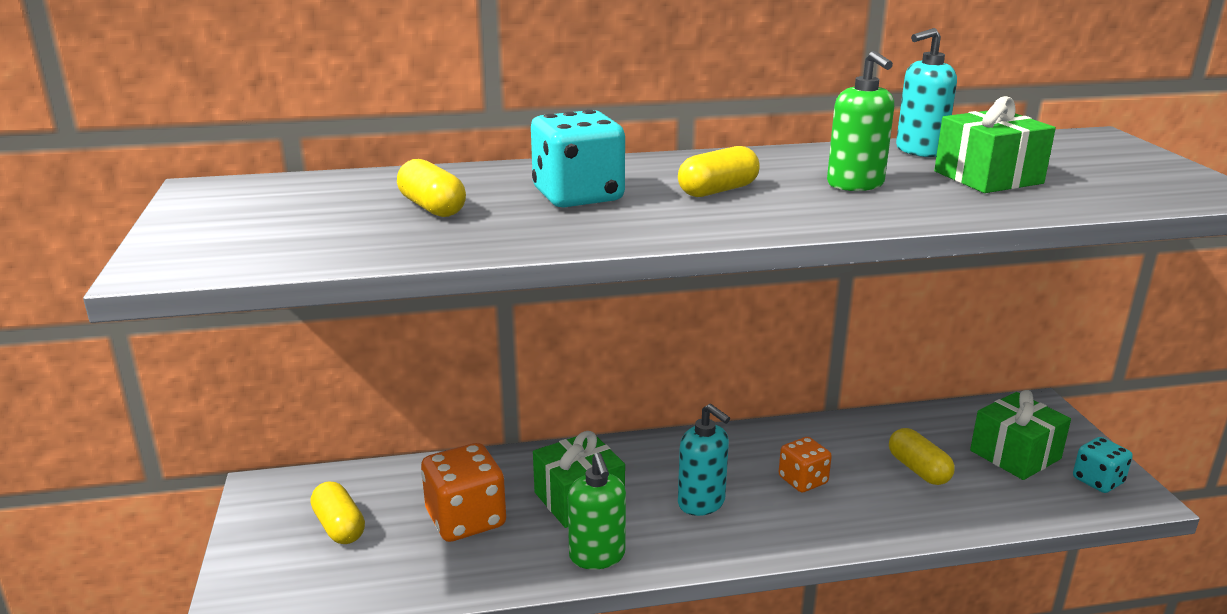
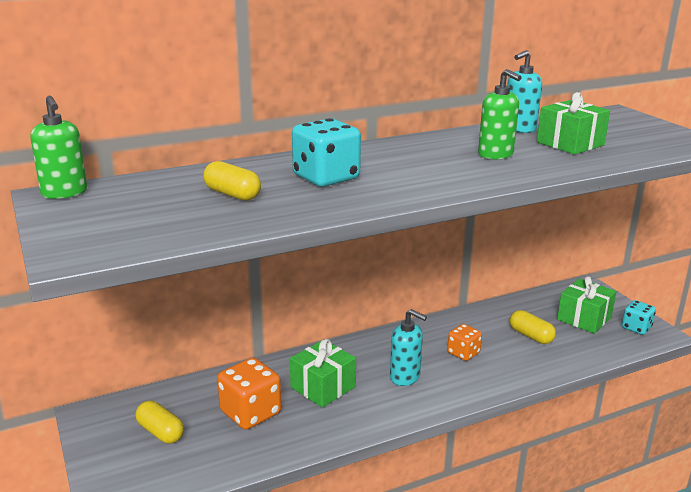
camera: 15 degrees left, 0 degrees up
(597, 556) = (351, 422): green soap dispenser -> green soap dispenser (64, 193)
(718, 191) = (414, 166): yellow capsule -> none

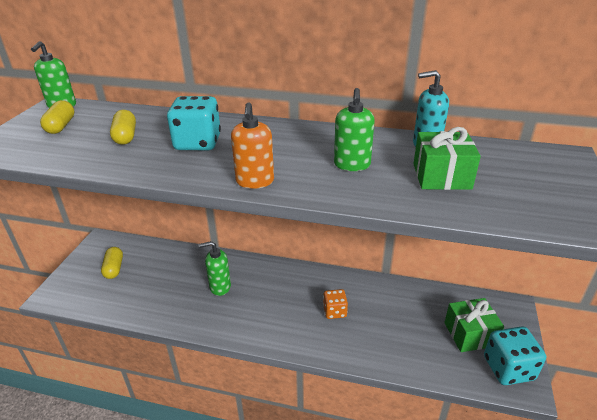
camera: 40 degrees right, 10 degrees up
(250, 413) = (165, 281): orange dice -> none
(323, 387) = (220, 287): green gift -> green soap dispenser
(405, 377) = (274, 308): turquoise soap dispenser -> none
(447, 186) = (255, 181): none -> orange soap dispenser
(531, 336) = (403, 325): yellow capsule -> yellow capsule (61, 126)
(636, 328) = (508, 368): turquoise dice -> turquoise dice, size x1.65

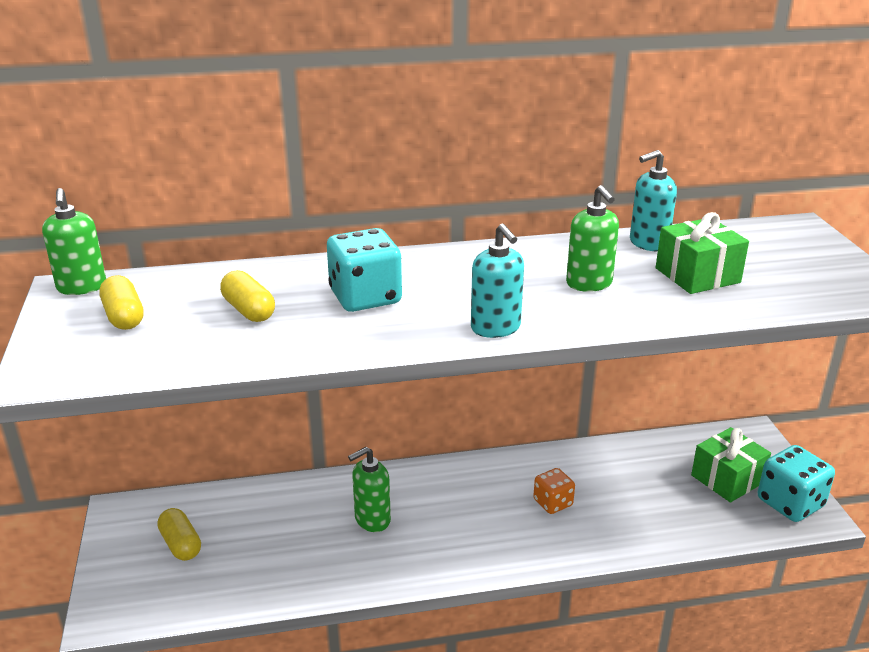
camera: 25 degrees left, 5 degrees down
(255, 181) = (496, 328): orange soap dispenser -> turquoise soap dispenser

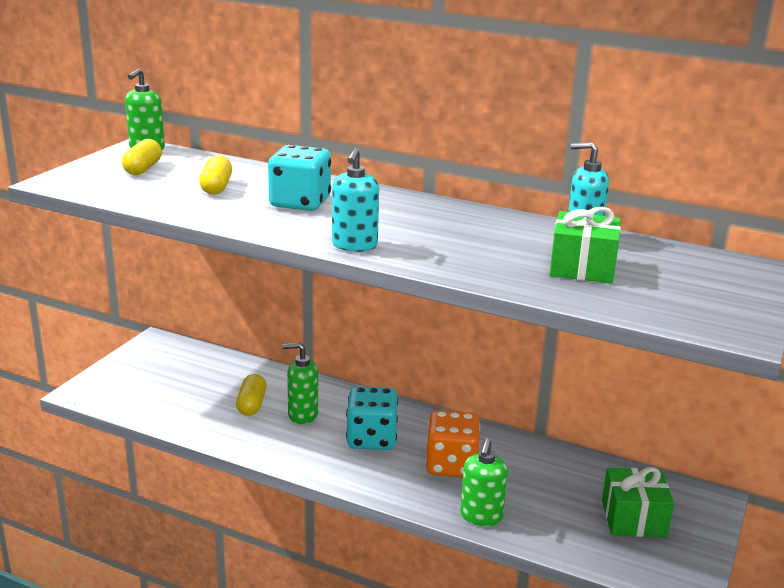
camera: 35 degrees right, 5 degrees down
(181, 544) = (167, 375): yellow capsule -> yellow capsule (251, 404)
(553, 503) = (451, 465): orange dice -> orange dice, size x1.65
(589, 284) = (478, 244): green soap dispenser -> green soap dispenser (481, 516)
(790, 503) = (672, 563): turquoise dice -> turquoise dice (371, 439)

